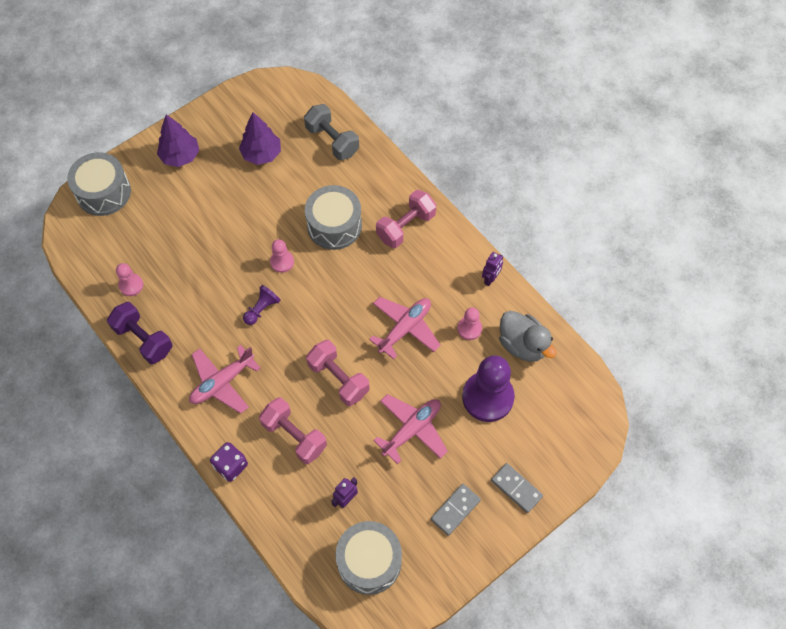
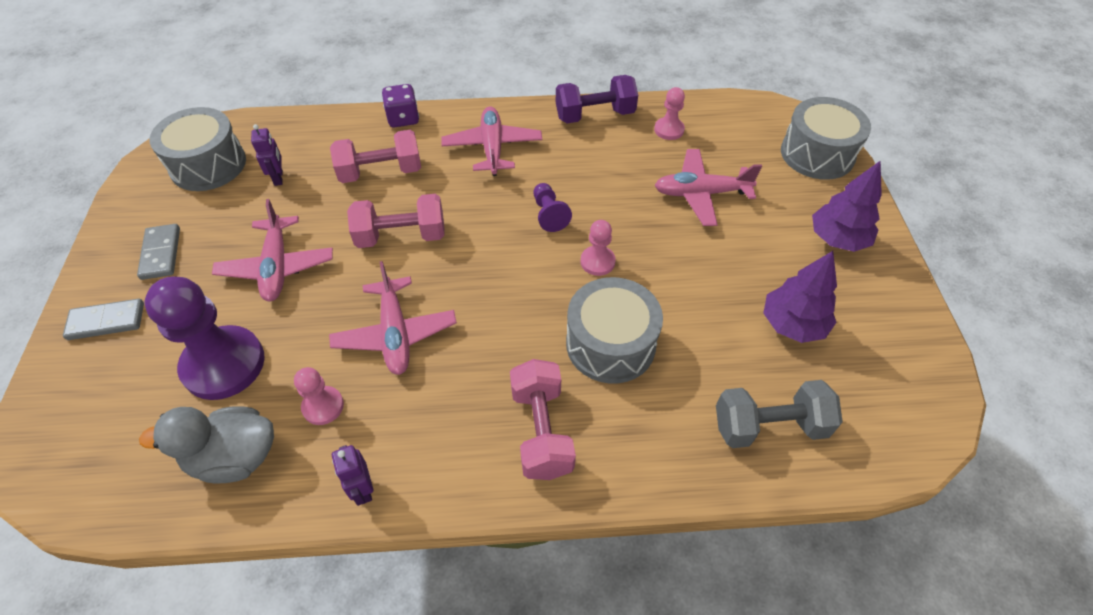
camera: 125 degrees right, 10 degrees down
(186, 237) = (701, 193): none -> pink plane

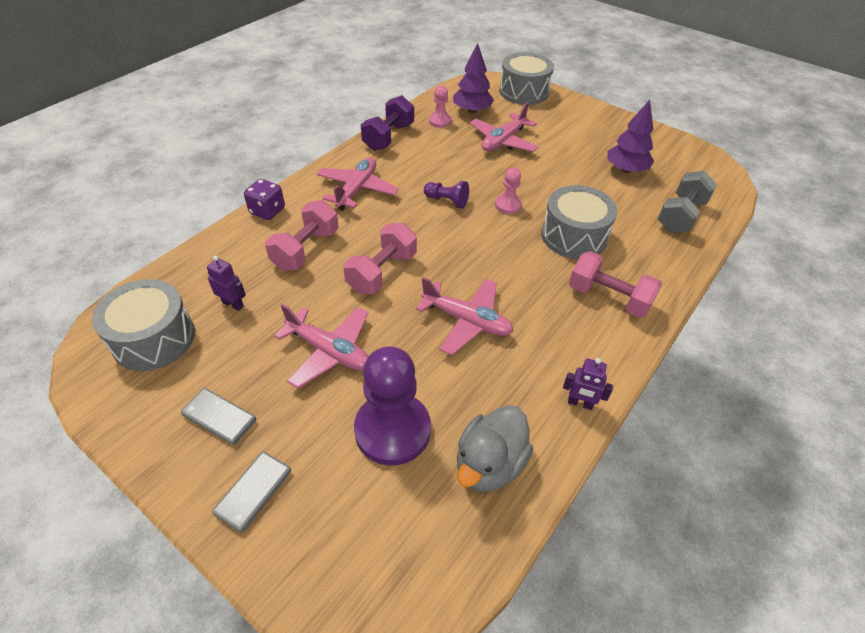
camera: 50 degrees left, 5 degrees down
(323, 406) = (491, 390): pink pawn -> none
(492, 148) = (357, 190): pink plane -> pink plane turned 75 degrees clockwise
(837, 239) = (587, 123): purple tree -> purple tree (472, 111)

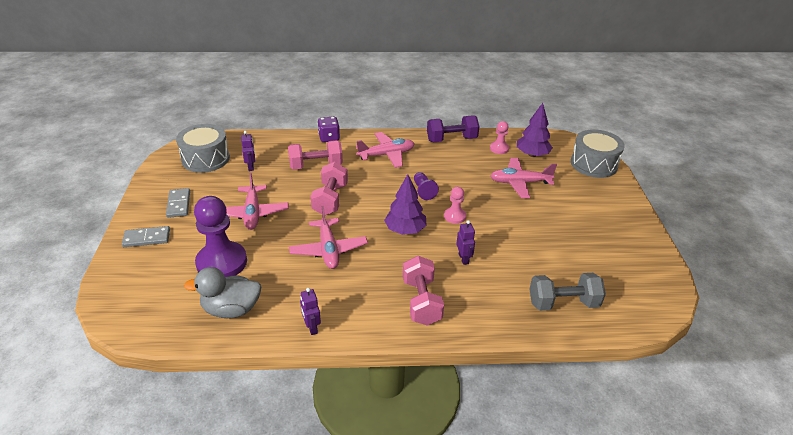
camera: 50 degrees right, 10 degrees down
(382, 272) = (330, 199): pink dumbbell -> pink dumbbell turned 75 degrees counterclockwise
(574, 236) = (463, 259): grey drum -> purple robot
(626, 169) = (578, 252): purple tree -> purple tree (405, 230)

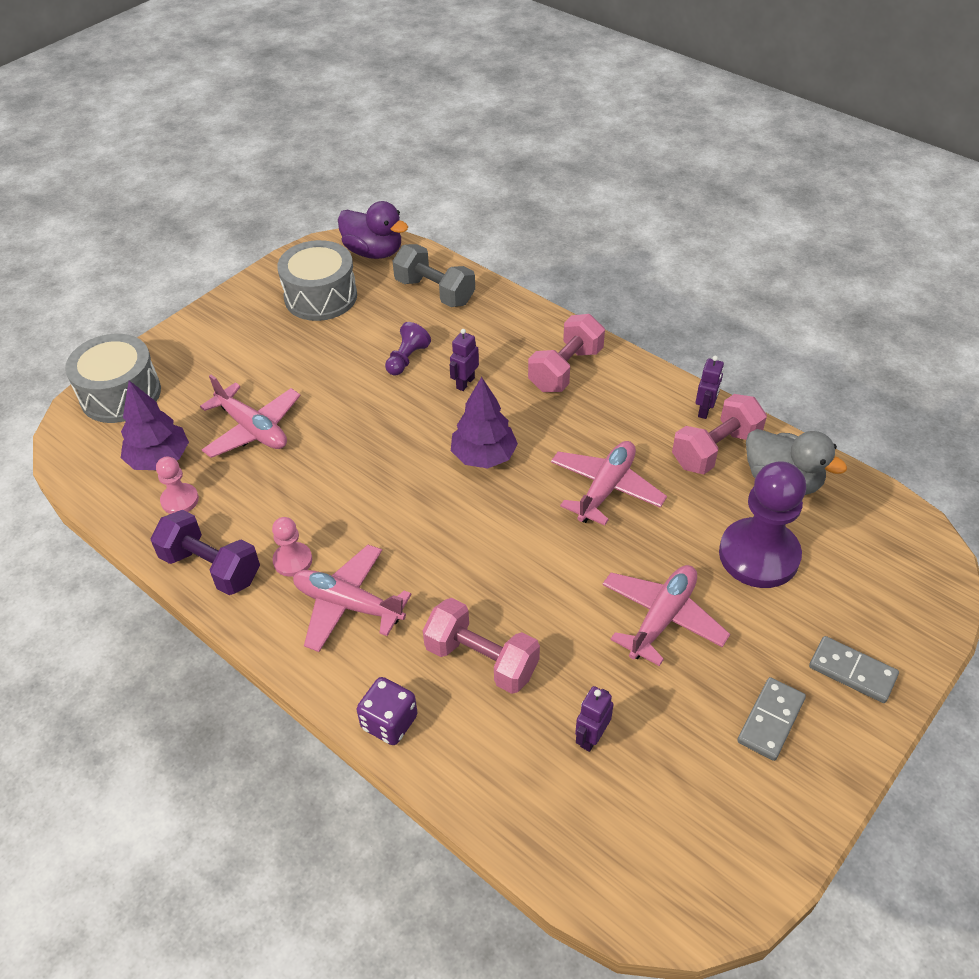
camera: 135 degrees left, 10 degrees up
(205, 159) = (660, 827): grey drum -> grey drum (320, 297)
(330, 199) = (527, 569): pink dumbbell -> pink dumbbell (715, 450)
(423, 191) = (386, 498): purple pawn -> purple pawn (407, 359)
(454, 216) = (401, 436): pink pawn -> pink pawn (292, 560)
(641, 307) = (374, 252): none -> purple duck

